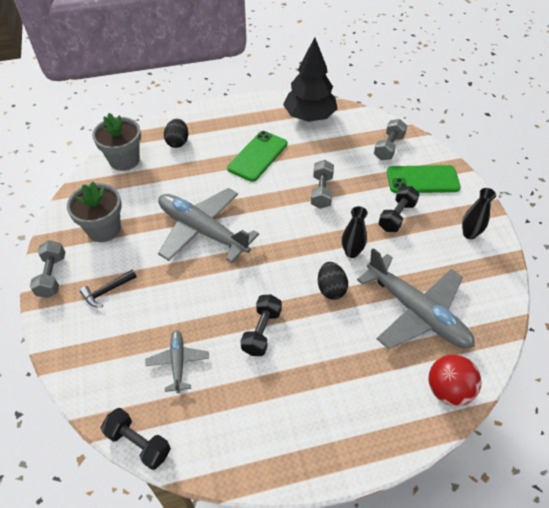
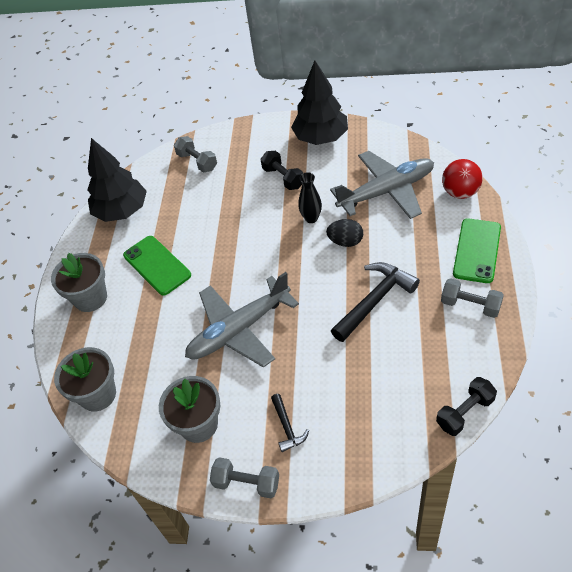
camera: 65 degrees left, 0 degrees up
(178, 142) = (96, 336): black egg -> none
(178, 362) = (390, 371): grey plane -> none
(213, 127) = (90, 298): none -> grey flower pot
(262, 331) = (375, 300): black dumbbell -> black hammer
(321, 191) = (230, 224): grey dumbbell -> grey dumbbell (470, 305)
(422, 179) = (248, 149): green phone -> green phone (477, 250)
(469, 234) = (321, 138): black vase -> black tree

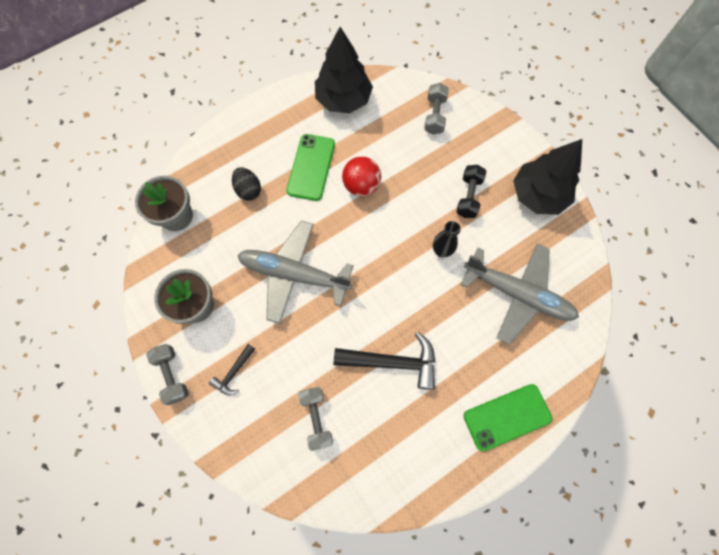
camera: 45 degrees right, 20 degrees up
(90, 298) = (250, 144): grey flower pot -> none
(345, 241) = (437, 296): black egg -> black egg (248, 190)
(460, 192) = (565, 360): red ball -> red ball (361, 185)
(465, 412) = (333, 505): black dumbbell -> none
(470, 305) = (442, 447): grey dumbbell -> grey dumbbell (316, 418)

